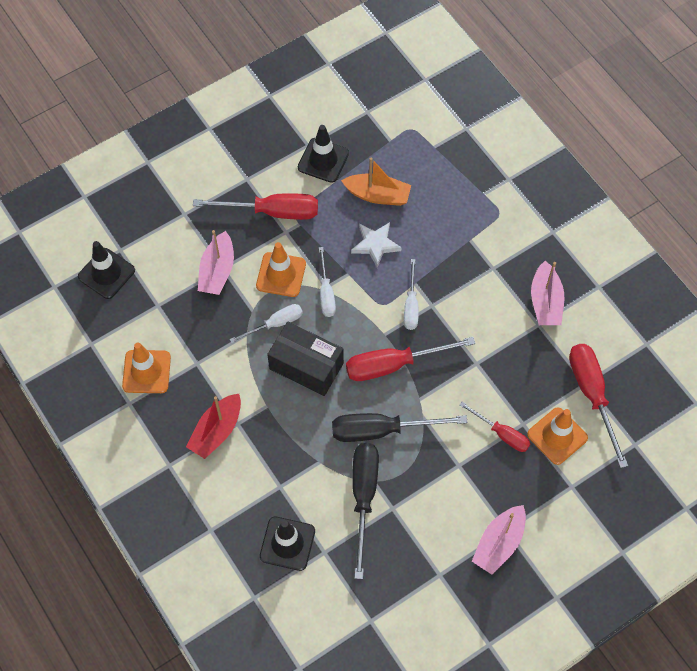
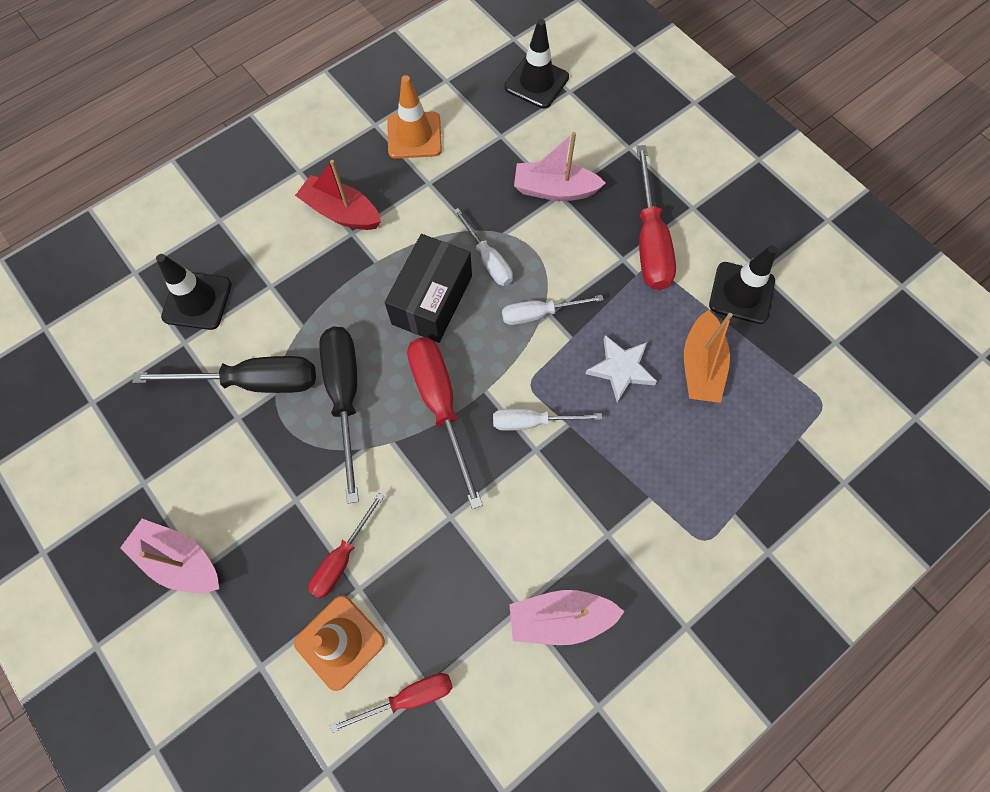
camera: 85 degrees right, 5 degrees up
(281, 275) = (559, 259): orange traffic cone -> none
(592, 395) = (408, 697): red screwdriver -> red screwdriver, size x0.60

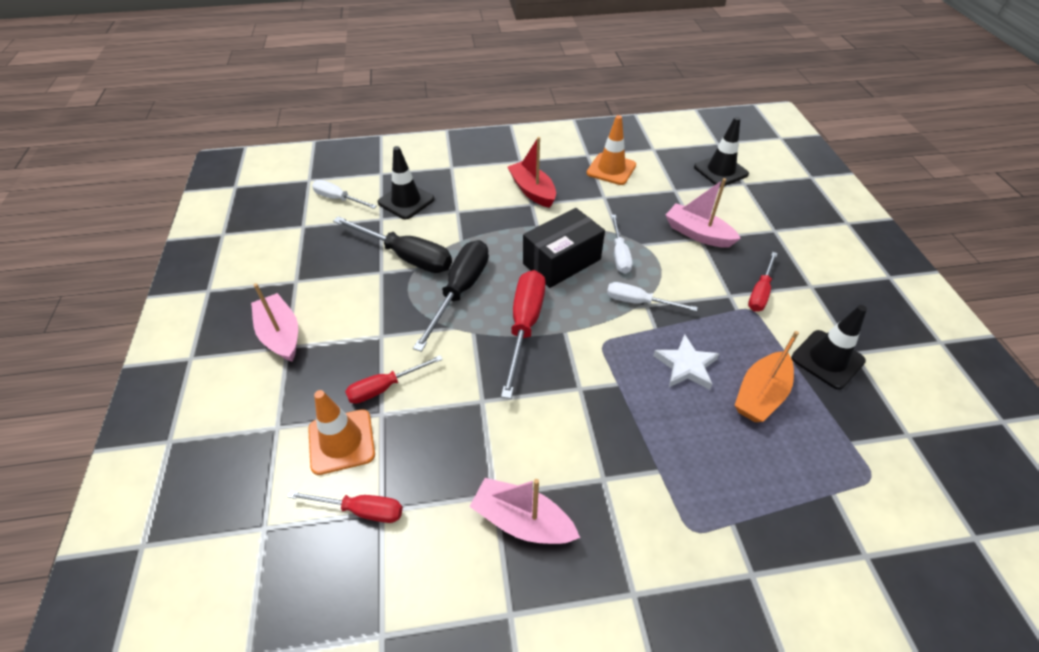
camera: 30 degrees right, 20 degrees down
(532, 422) = (589, 368): white screwdriver -> white screwdriver (338, 199)
(649, 240) = (760, 292): red screwdriver -> red screwdriver, size x0.60

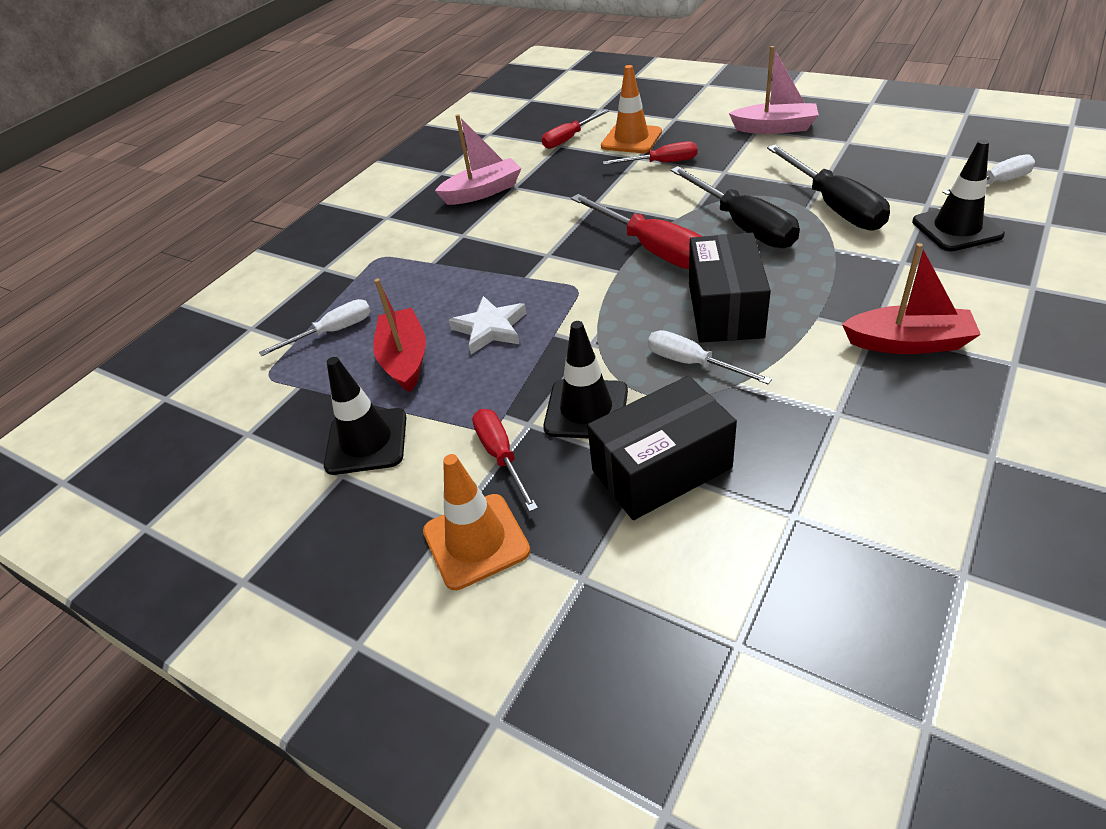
camera: 135 degrees right, 5 degrees down
(384, 387) = (662, 163): red screwdriver -> red screwdriver turned 75 degrees clockwise
(406, 257) = (833, 206): black screwdriver -> black screwdriver turned 90 degrees counterclockwise
(611, 169) = (918, 463): orange traffic cone -> orange traffic cone (476, 541)
(638, 302) = (601, 339): white screwdriver -> white screwdriver (333, 332)
(697, 234) = (661, 469): pink boat -> black box
(720, 171) = (807, 637): black traffic cone -> black traffic cone (586, 409)
(760, 394) = (405, 359): orange boat -> red boat

